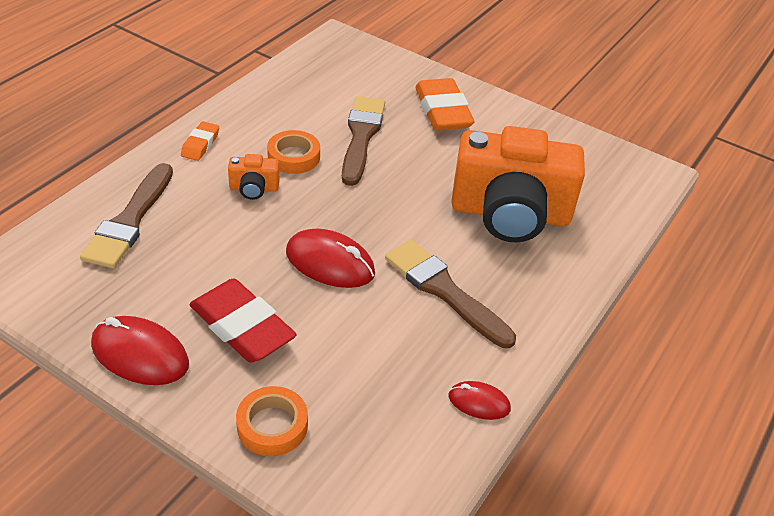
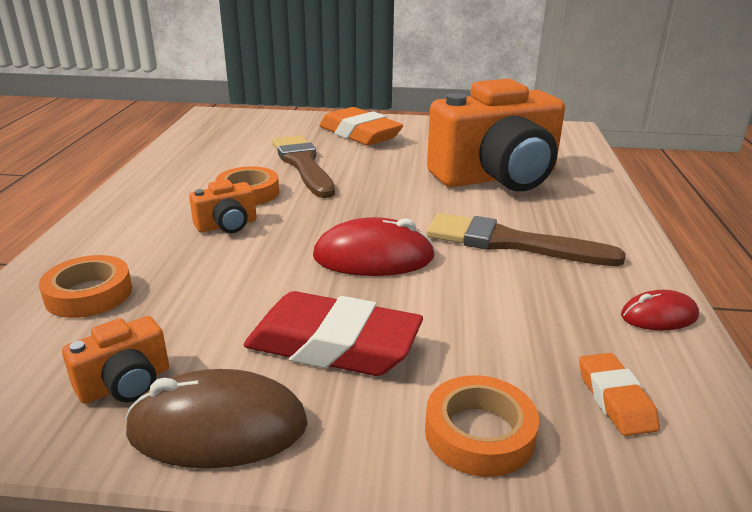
camera: 25 degrees left, 15 degrees down
(112, 302) = (125, 384): none -> orange camera
(130, 221) = (89, 294): brown brush -> orange tape
(140, 354) = (218, 428): red mouse -> brown mouse
(200, 144) = (131, 209): orange eraser -> orange eraser (615, 399)

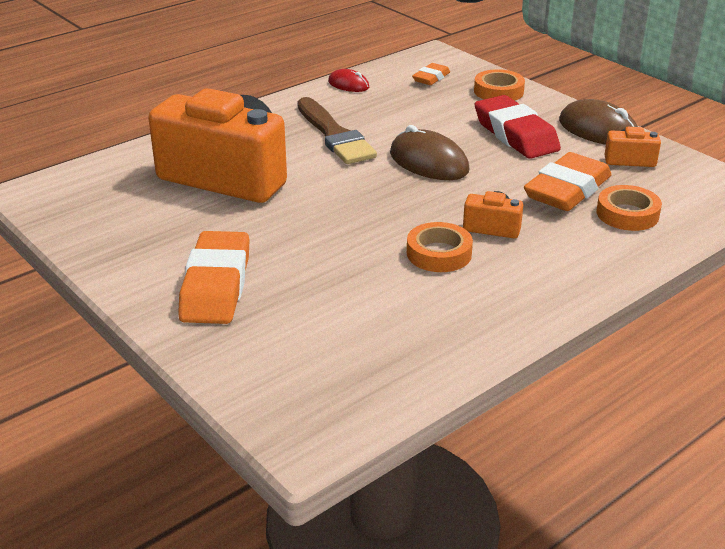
camera: 135 degrees left, 5 degrees up
(184, 292) = (567, 190): none -> orange eraser
(303, 164) = (344, 267): brown brush -> none
(373, 257) = (428, 162): red mouse -> brown mouse

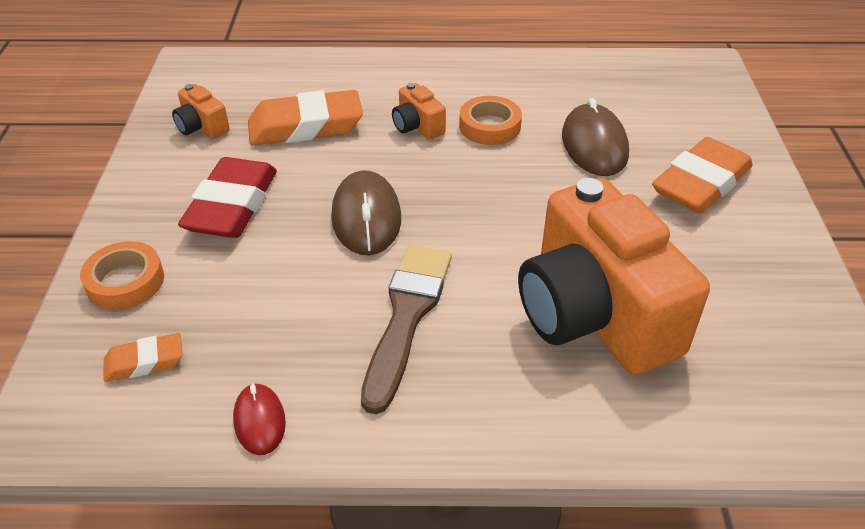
camera: 140 degrees left, 10 degrees up
(598, 130) = (155, 169): brown mouse -> brown mouse (594, 145)
(627, 214) = (304, 88): orange tape -> none

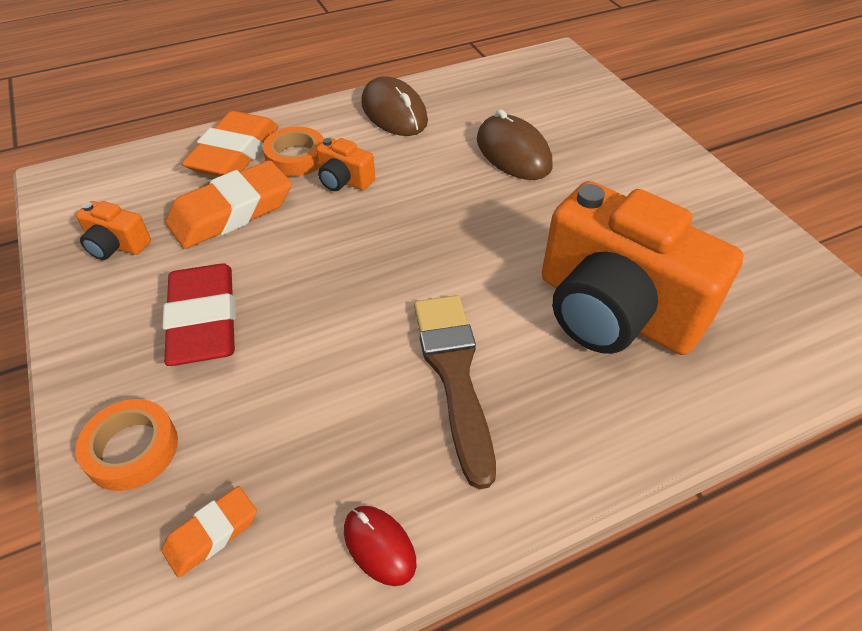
camera: 25 degrees left, 5 degrees up
(366, 217) = (352, 287): brown mouse -> brown mouse (394, 112)
(489, 126) = (411, 161): orange tape -> orange tape (296, 157)
(700, 184) = (620, 162): orange eraser -> orange eraser (235, 153)

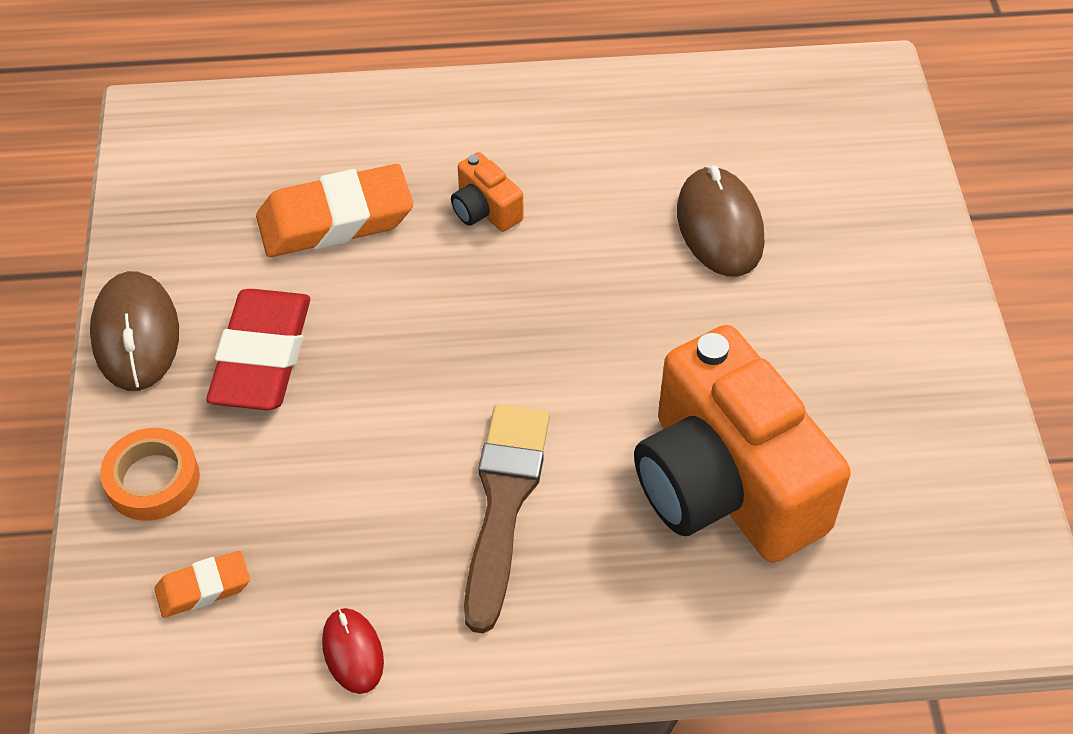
camera: 20 degrees right, 5 degrees up
(117, 245) = (195, 230): orange camera -> none
(235, 153) = (367, 132): orange eraser -> none
(296, 157) = (439, 158): orange tape -> none
(394, 112) = (592, 117): brown mouse -> brown mouse (136, 335)

